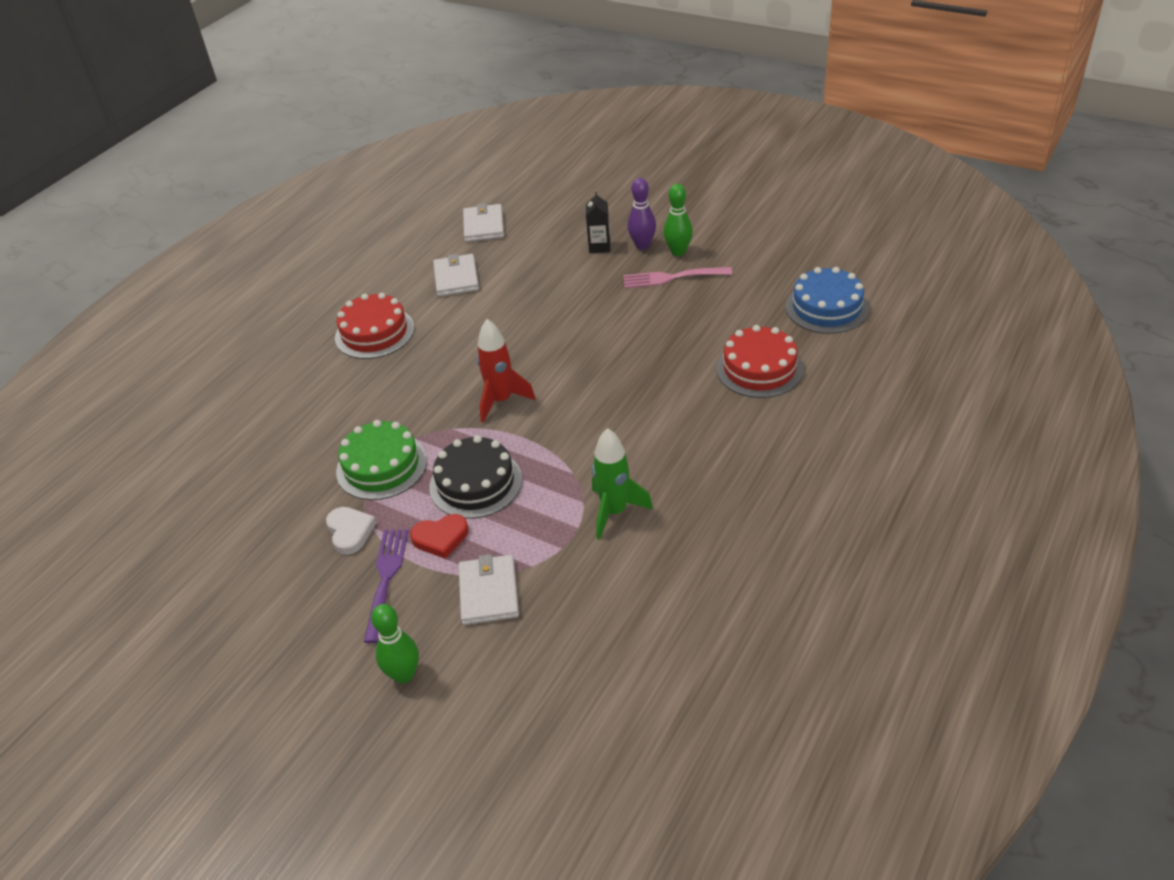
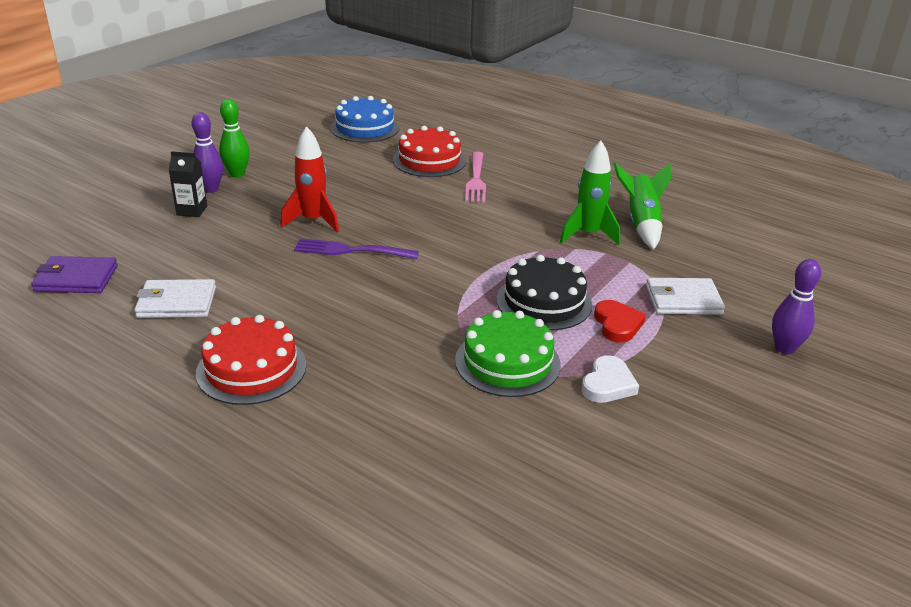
camera: 90 degrees left, 10 degrees down
(350, 532) = (608, 384): white heart -> white heart turned 135 degrees clockwise
(386, 579) = (673, 359): purple fork -> purple fork (351, 250)
(404, 675) = (785, 348): green bowling pin -> purple bowling pin
(484, 226) = (76, 278): white wallet -> purple wallet
(501, 400) = (424, 282): red rocket -> red rocket (313, 221)
(654, 559) = (641, 223): none -> green rocket
(672, 277) = (277, 181): pink fork -> pink fork (476, 180)

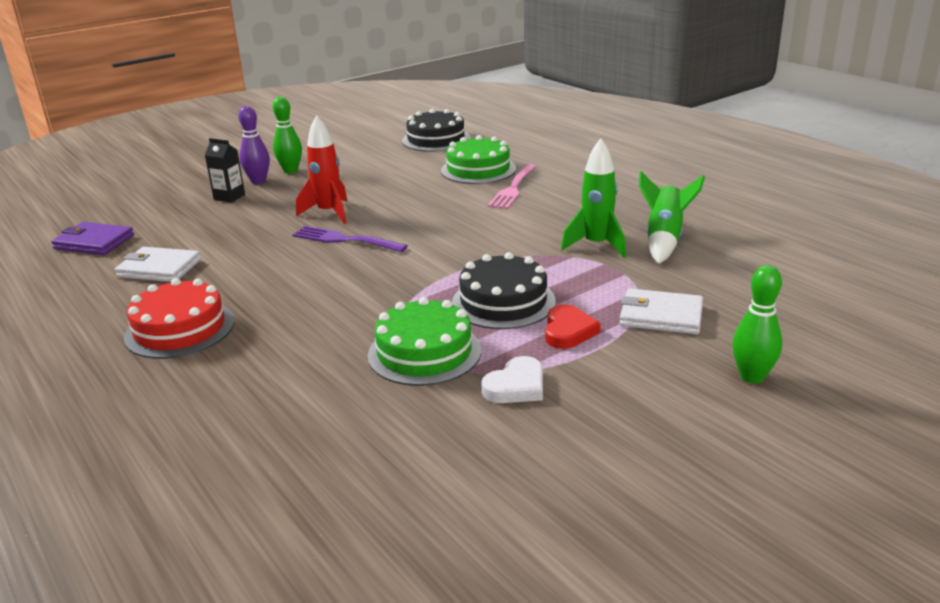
camera: 20 degrees right, 5 degrees down
(365, 128) = (436, 139): blue cake -> black cake
(429, 160) = (478, 169): red cake -> green cake
(785, 348) = (752, 377): purple bowling pin -> green bowling pin

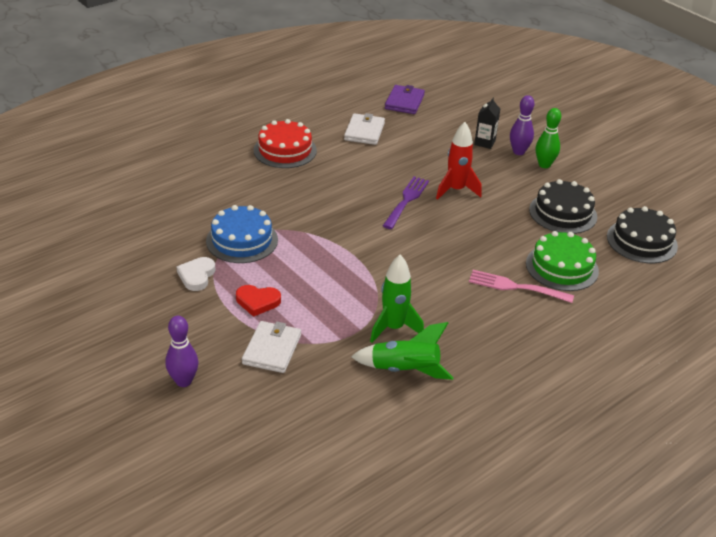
camera: 85 degrees right, 10 degrees up
(424, 352) = (242, 240): green cake -> blue cake
(503, 302) = (302, 274): black cake -> black cake (563, 213)
(516, 386) = (197, 276): white heart -> white heart turned 60 degrees clockwise
(752, 377) = (183, 381): green bowling pin -> purple bowling pin

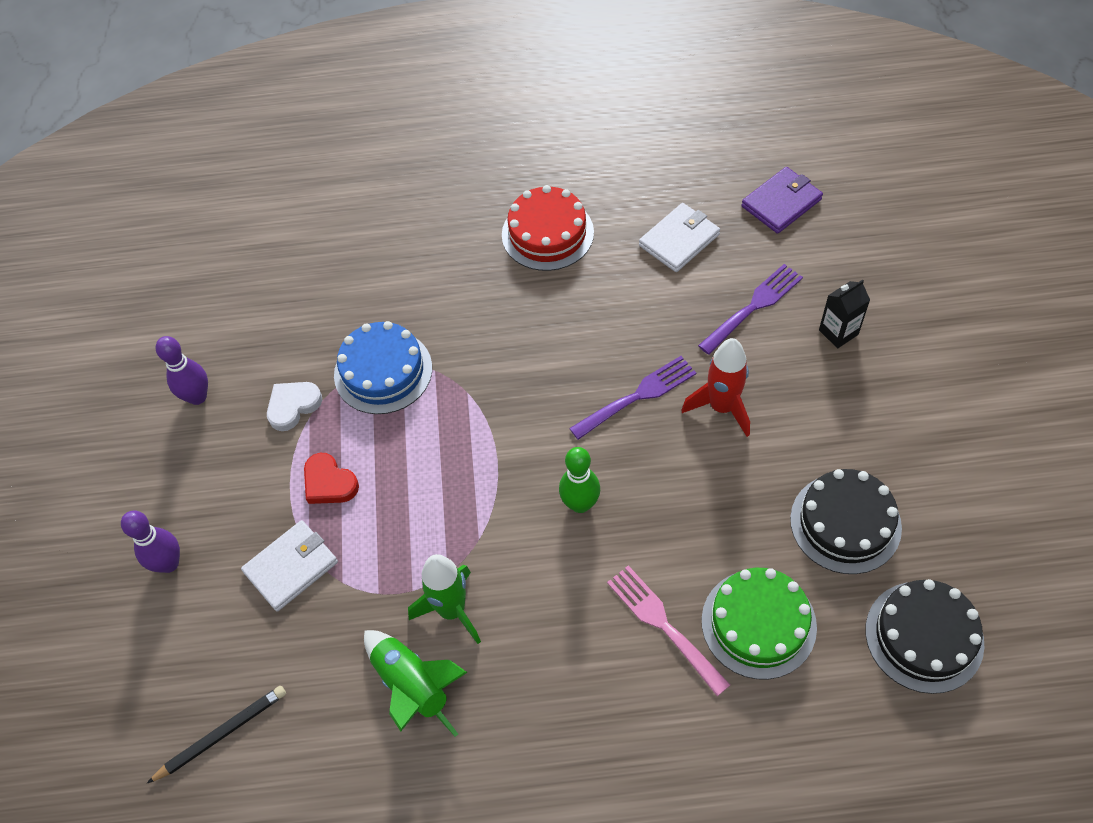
camera: 40 degrees right, 20 degrees up
(306, 446) = (222, 734): none -> black pencil
(432, 146) = (753, 307): none -> purple fork
(518, 152) = (876, 372): purple bowling pin -> purple bowling pin (197, 397)
(544, 165) = (895, 415): green bowling pin -> green bowling pin (580, 504)

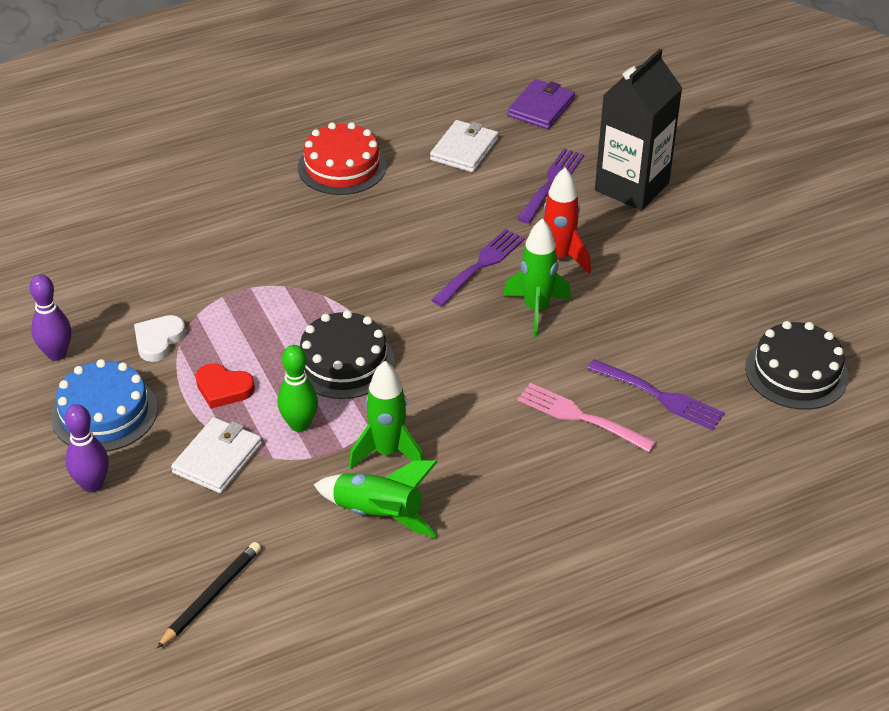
camera: 25 degrees left, 15 degrees down
(383, 371) = (235, 296): blue cake -> blue cake (104, 413)
(580, 504) = (466, 351): green bowling pin -> green bowling pin (299, 424)
(672, 470) = (536, 309): none -> green rocket
(758, 623) = (659, 396): green cake -> purple fork
(838, 332) = (632, 187): black carton -> black carton, size x2.15
(845, 523) = (698, 313): black cake -> black cake (344, 362)

